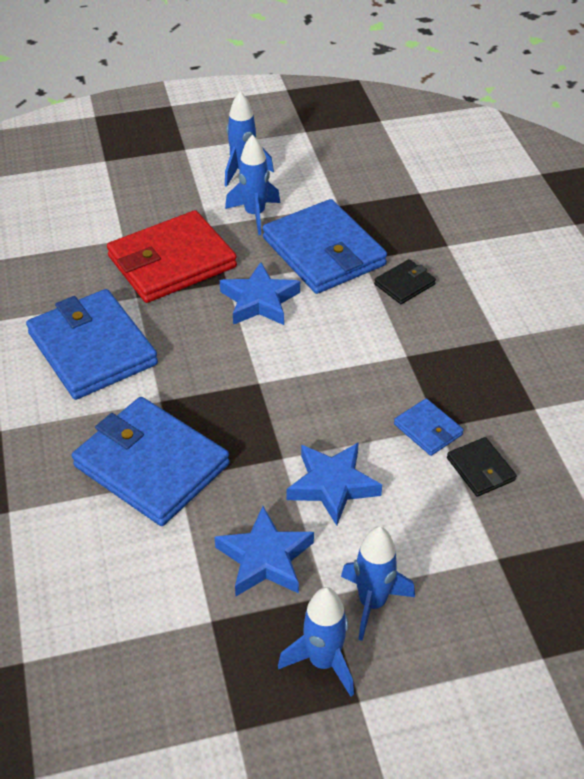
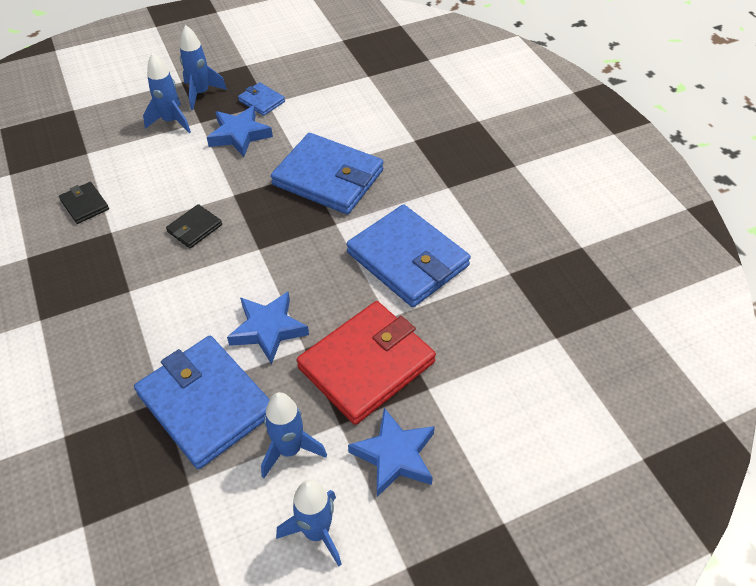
camera: 170 degrees right, 5 degrees up
(332, 485) = (196, 181): blue star -> blue star (395, 455)
(404, 284) = (121, 371): black wallet -> black wallet (194, 228)
(428, 429) = (120, 228): blue wallet -> blue wallet (262, 101)

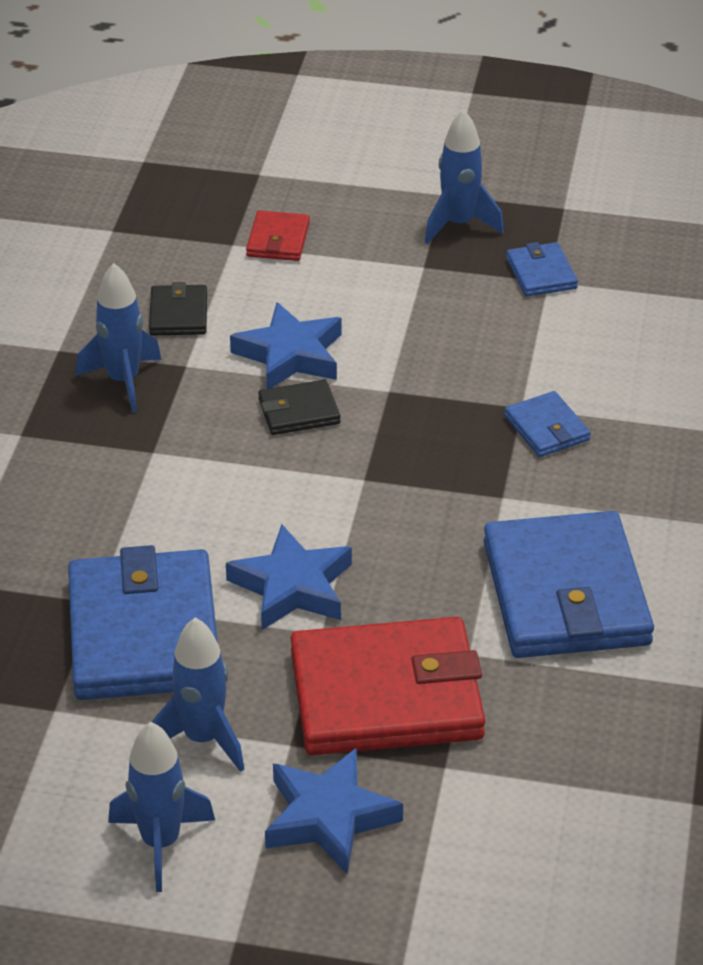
camera: 35 degrees right, 10 degrees down
(111, 140) = (278, 240): none -> red wallet
(171, 121) = (383, 248): blue rocket -> blue rocket (123, 381)
(239, 135) = (466, 310): blue star -> blue star (290, 355)
(328, 178) = (546, 428): blue wallet -> blue wallet, size x0.46

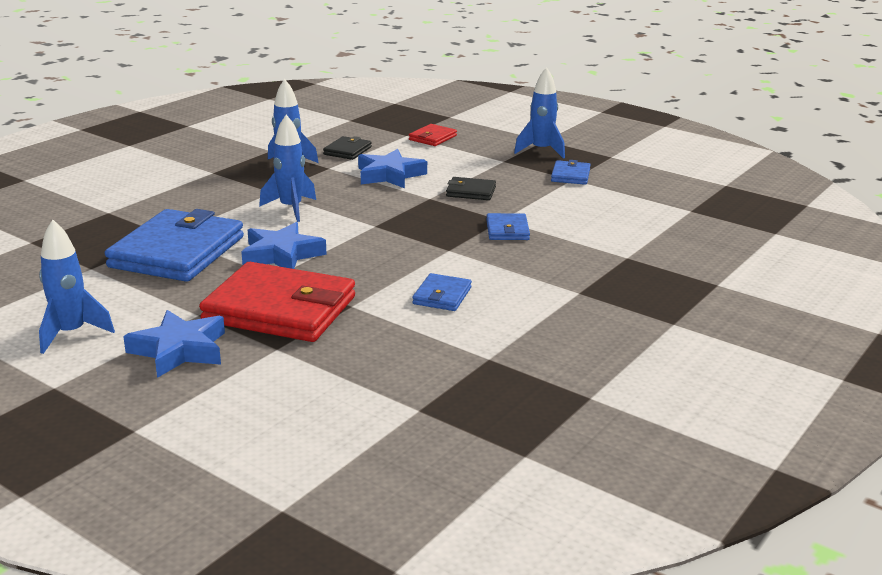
camera: 25 degrees right, 15 degrees down
(202, 739) = (152, 299): blue rocket -> blue rocket (291, 209)
(299, 411) = (369, 194): black wallet -> black wallet (471, 192)
(565, 593) = (442, 296): blue wallet -> blue wallet, size x0.46

